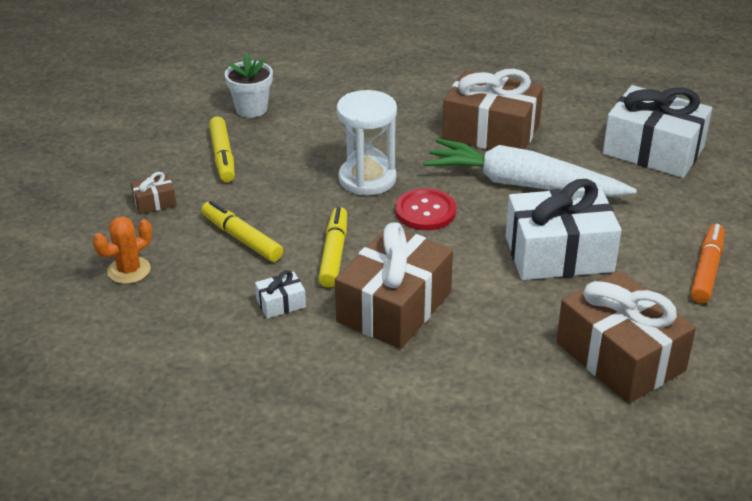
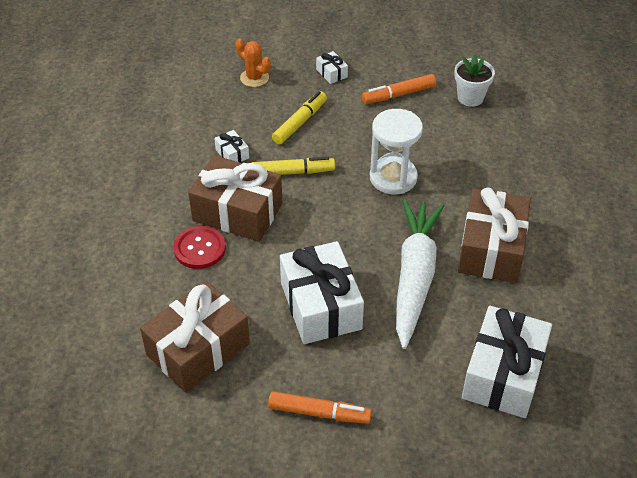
camera: 80 degrees right, 10 degrees up
(154, 202) = (331, 73): brown gift -> white gift
(222, 156) = (398, 94): yellow marker -> orange marker
(425, 211) = (358, 217): red button -> red button (200, 248)

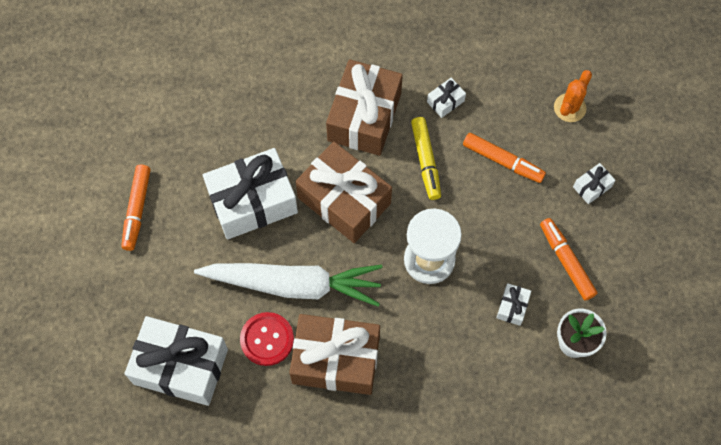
camera: 85 degrees right, 20 degrees up
(198, 349) = (200, 107): brown gift -> brown gift (344, 200)
(200, 248) = (314, 91): red button -> red button (267, 339)
(300, 122) = (502, 161): yellow marker -> orange marker
(439, 129) = (512, 307): none -> white gift

